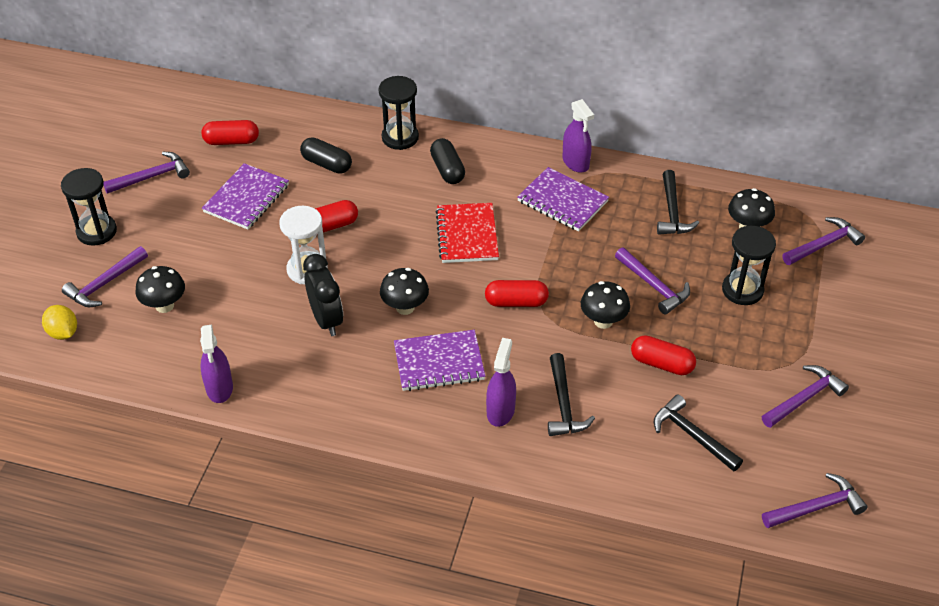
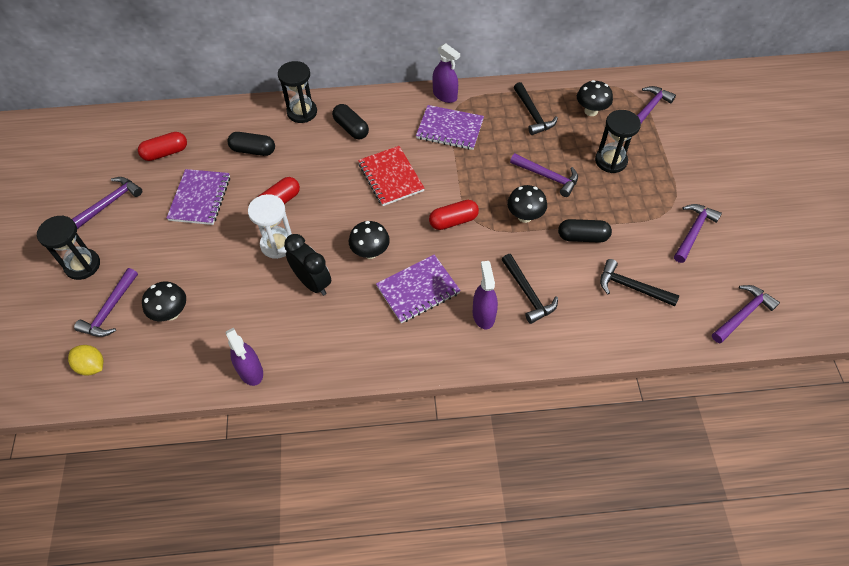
camera: 20 degrees left, 10 degrees up
(662, 364) = (582, 237): red capsule -> black capsule

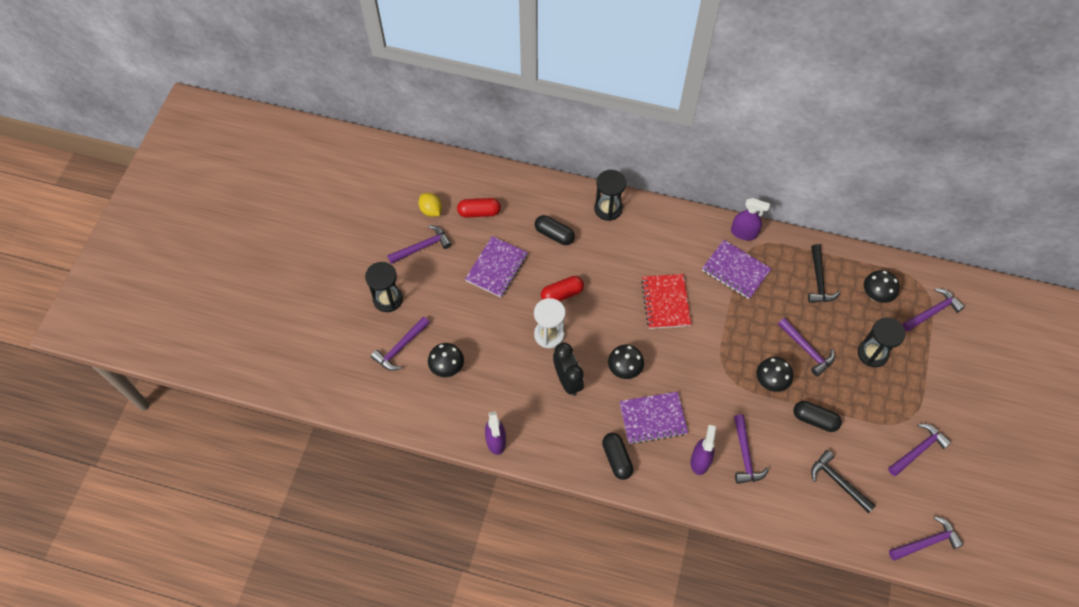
camera: 20 degrees right, 5 degrees up
(92, 366) = (376, 392): yellow lemon -> yellow lemon (431, 210)
(351, 128) = (646, 240): black capsule -> black capsule (616, 459)
(445, 95) = (744, 233): purple spray bottle -> purple spray bottle turned 45 degrees counterclockwise
(453, 221) = (706, 364): red capsule -> none
(527, 293) = (745, 455): black hammer -> purple hammer

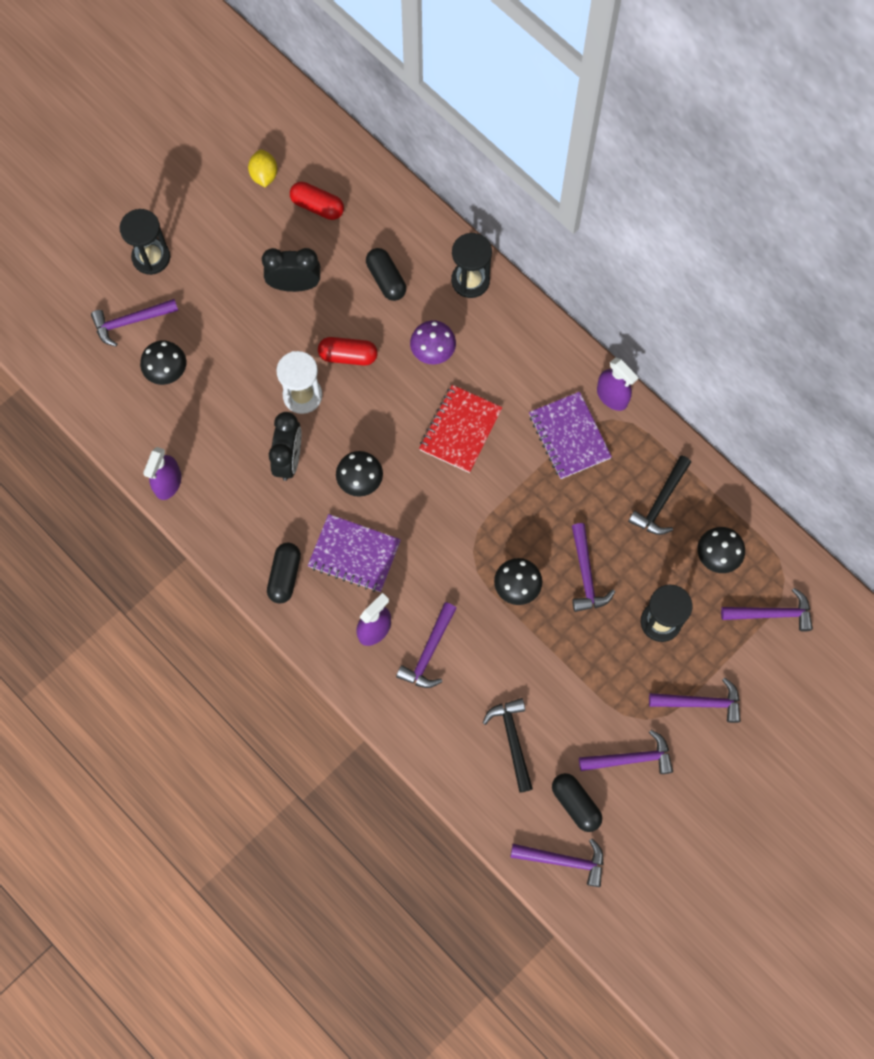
camera: 30 degrees right, 10 degrees up
(422, 247) = (227, 215): purple hammer -> purple hammer (700, 702)
(497, 268) = (294, 285): purple notebook -> black clock
(615, 264) = (433, 352): none -> purple mushroom
(814, 419) = (536, 658): black capsule -> black capsule (575, 804)

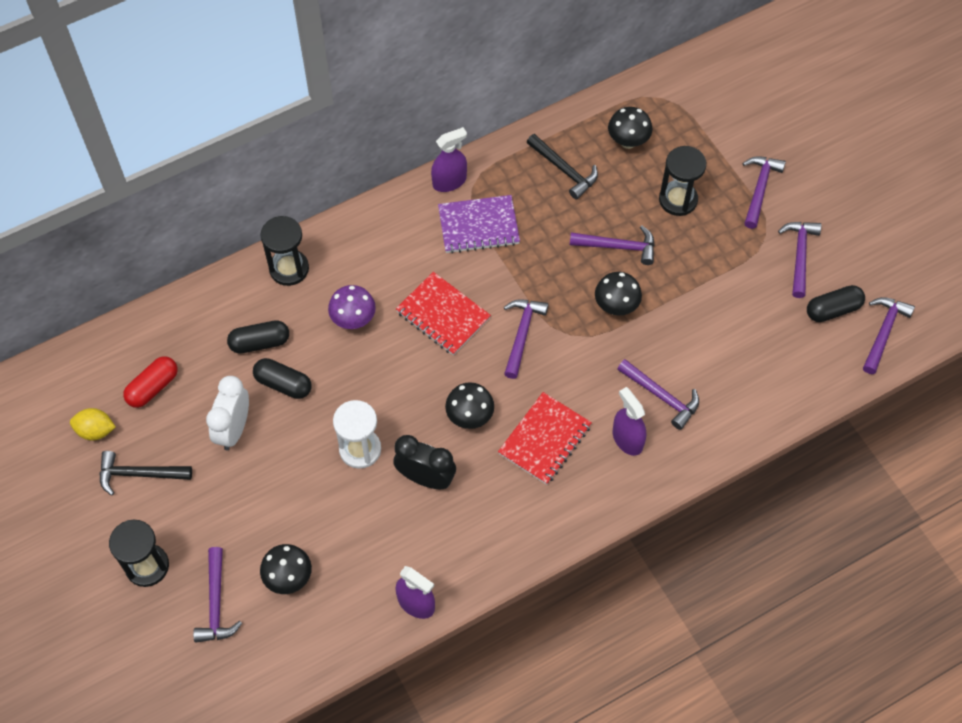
camera: 75 degrees left, 10 degrees down
(284, 576) = (550, 510): black capsule -> black capsule (283, 384)
(294, 285) = (234, 429): black clock -> white clock
(348, 356) = (331, 397): red capsule -> none
(354, 554) = (545, 440): purple notebook -> red notebook
(512, 740) = (763, 346): black hammer -> black hammer (139, 474)
(771, 614) = (691, 115): purple hammer -> purple hammer (522, 334)

